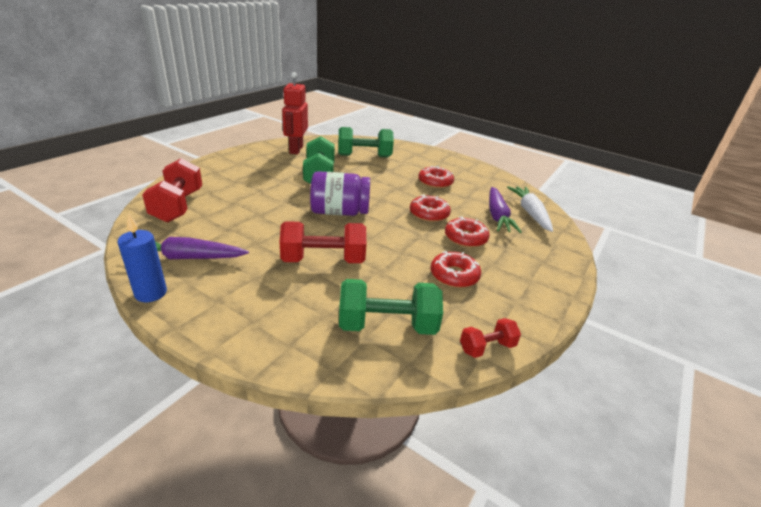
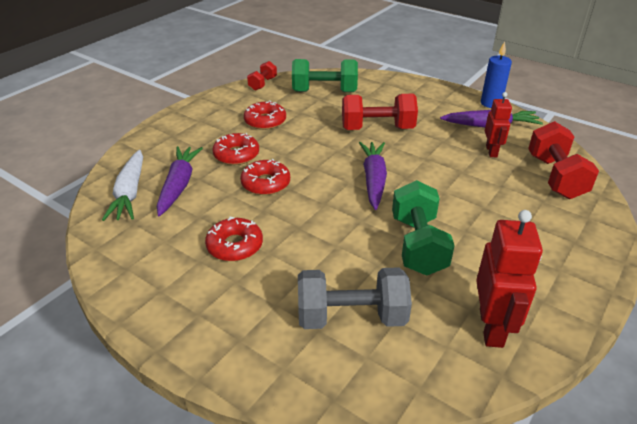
camera: 175 degrees left, 5 degrees up
(214, 230) = (491, 151): none -> red robot
(339, 212) = (373, 180): purple jar -> purple carrot
(364, 156) = (351, 317): green dumbbell -> grey dumbbell
(487, 347) = (262, 84): red dumbbell -> red dumbbell turned 45 degrees counterclockwise

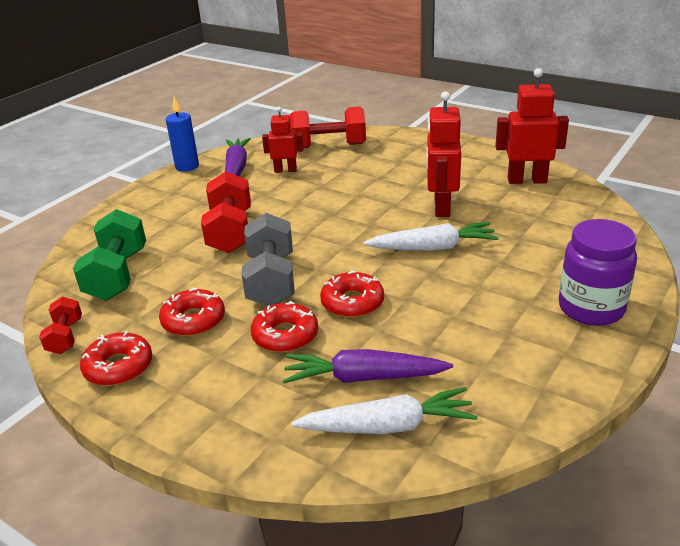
camera: 90 degrees left, 5 degrees down
(213, 322) = (591, 308): none -> purple jar
(235, 245) = (475, 311): red donut -> red donut (118, 367)
(262, 84) = (65, 337): red dumbbell -> red dumbbell turned 60 degrees clockwise
(338, 231) = (433, 248): none -> white carrot
(351, 317) = (545, 236): grey dumbbell -> grey dumbbell (271, 280)
(373, 180) = (339, 231): purple carrot -> none
(418, 245) = (441, 207): green dumbbell -> red robot

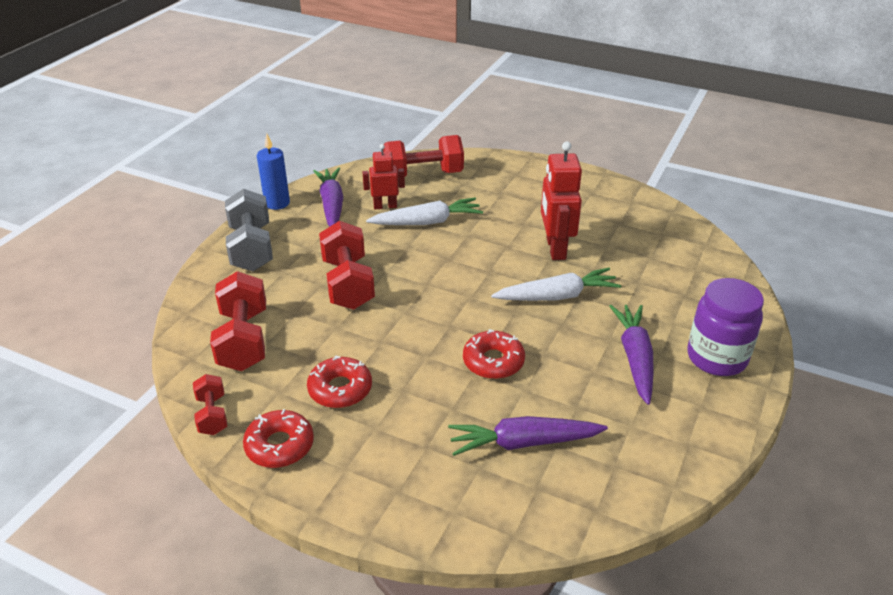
camera: 10 degrees left, 5 degrees up
(117, 275) = (243, 340): green dumbbell -> red dumbbell
(271, 280) = (406, 340): grey dumbbell -> grey dumbbell (251, 248)
(285, 335) = (437, 401): red donut -> none
(388, 426) = (558, 491): white carrot -> white carrot (427, 222)
(501, 305) = (635, 358): none -> purple carrot
(527, 180) = (632, 214): red robot -> none

